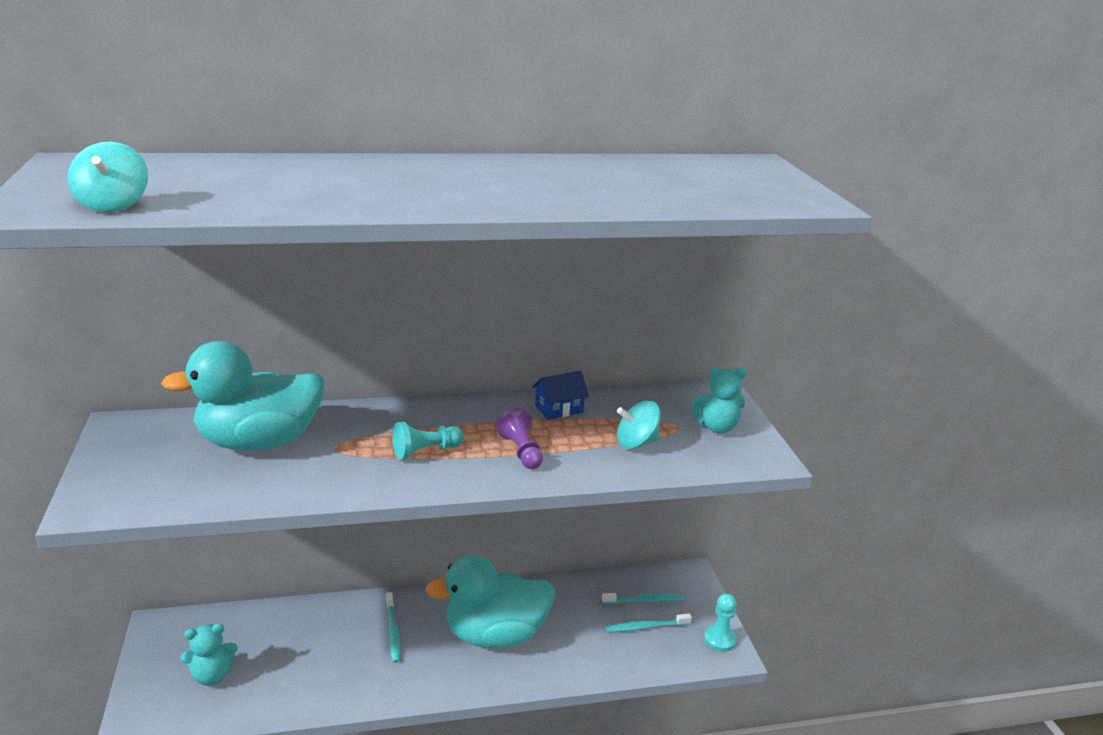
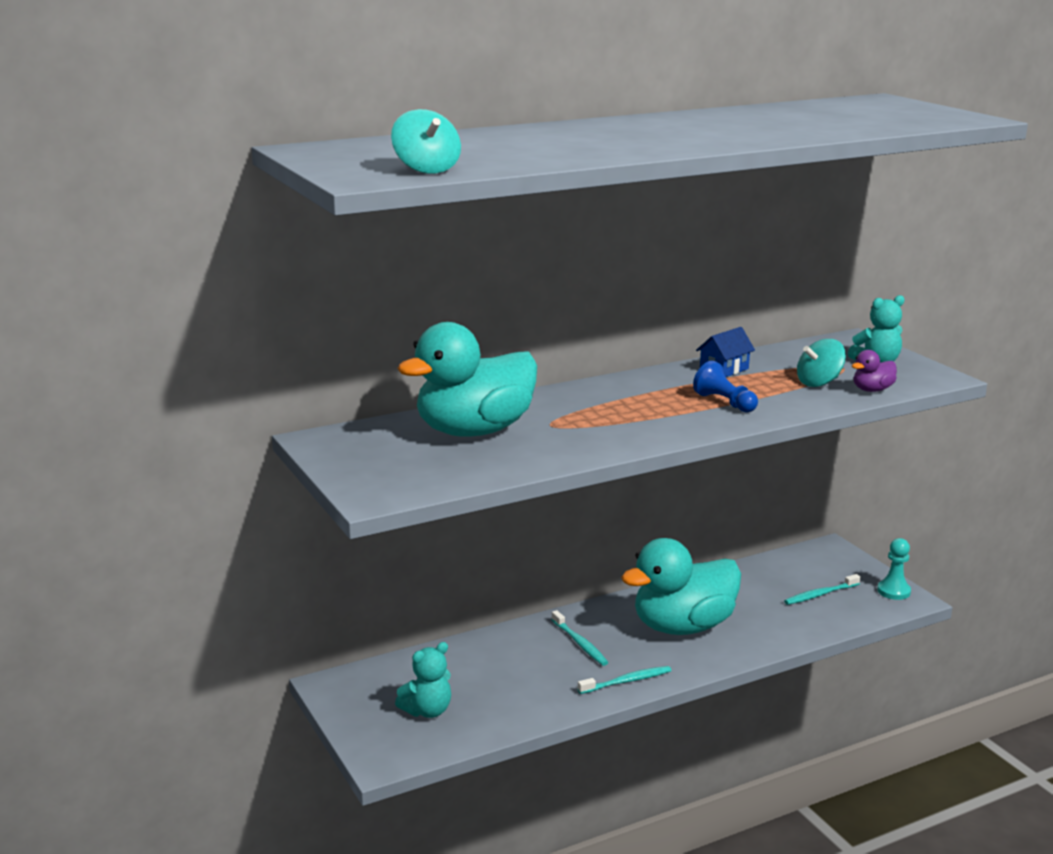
camera: 15 degrees left, 5 degrees down
(425, 451) = (639, 415): turquoise pawn -> none
(521, 451) = (724, 402): purple pawn -> blue pawn
(645, 601) = (804, 575): turquoise toothbrush -> turquoise toothbrush (627, 681)
(682, 463) = (872, 390): none -> purple duck

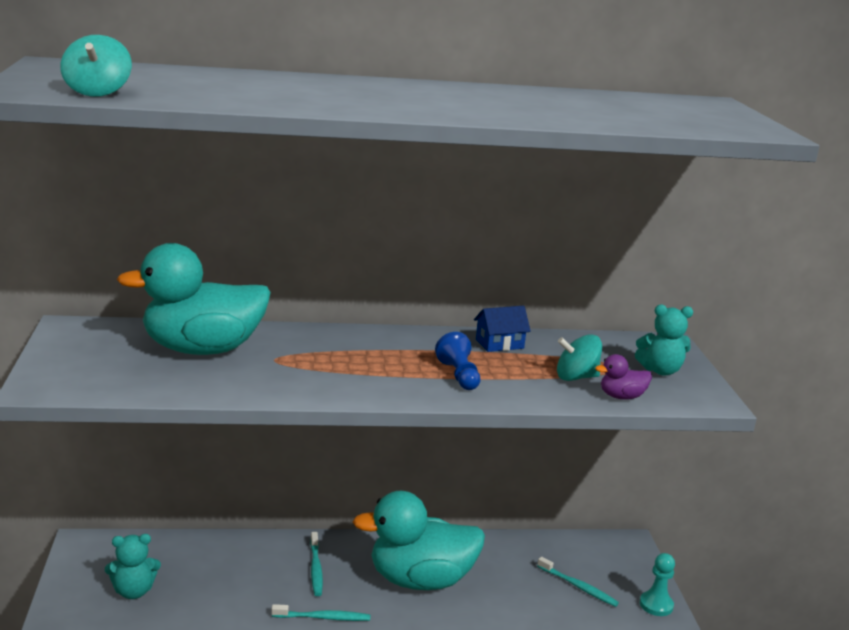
camera: 20 degrees right, 0 degrees up
(820, 594) = (578, 587): turquoise toothbrush -> turquoise toothbrush turned 135 degrees counterclockwise

